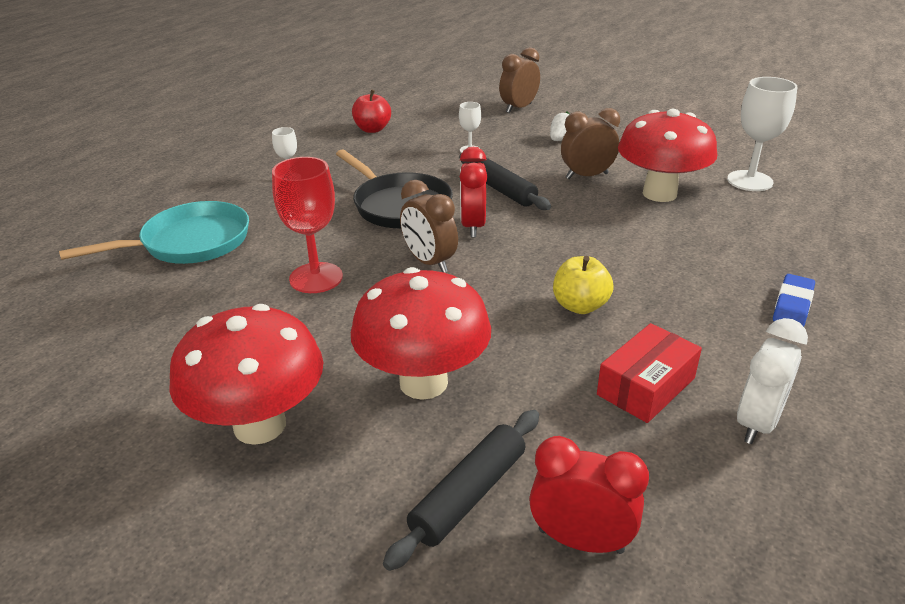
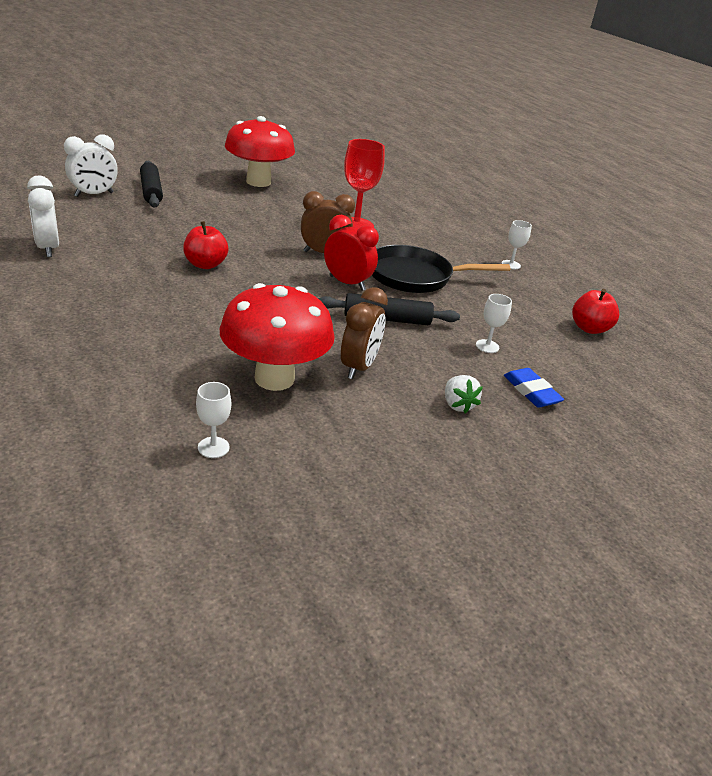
camera: 120 degrees right, 0 degrees up
(189, 243) = (445, 215): turquoise pan -> none
(423, 382) = (225, 210): red mushroom -> none
(518, 108) = (584, 434): brown clock -> none
(580, 306) = (205, 264): yellow apple -> red apple
(580, 540) = (94, 194): red clock -> white clock
(646, 386) = (121, 243): red box -> none
(749, 181) = (213, 447): white goblet -> white goblet, size x0.52
(792, 305) = (69, 319): blue eraser -> blue eraser (531, 391)

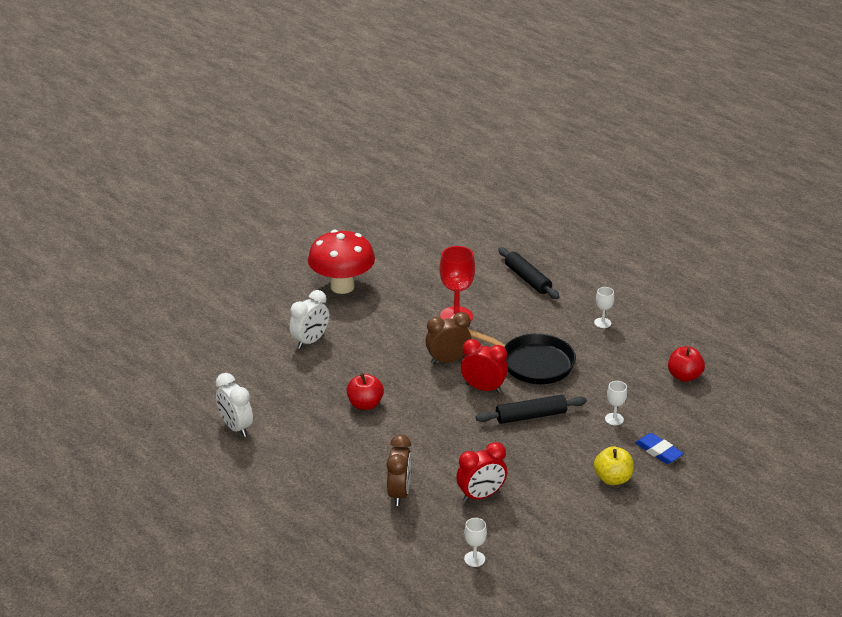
camera: 10 degrees left, 0 degrees up
(94, 194) = (219, 353): white clock -> white clock (310, 341)
(151, 191) = (262, 332): black rolling pin -> black rolling pin (527, 279)
(274, 378) = (481, 495): red mushroom -> red clock
(358, 367) = (532, 468): brown clock -> brown clock (399, 493)
(415, 276) = (532, 363): black pan -> black pan turned 135 degrees counterclockwise
(457, 405) = (612, 478): white strawberry -> yellow apple

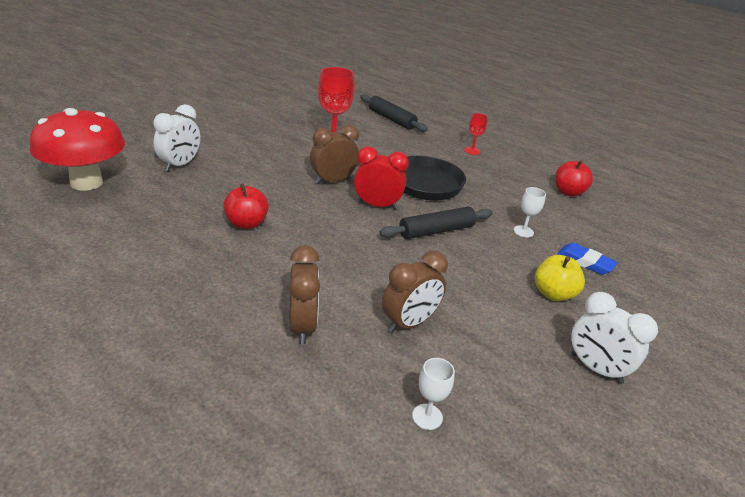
camera: 15 degrees left, 0 degrees up
(236, 427) = (78, 253): white clock -> white clock (595, 368)
(342, 286) = (214, 122): red mushroom -> red mushroom (86, 182)
(481, 495) = (409, 323): red clock -> brown clock
(602, 323) = (472, 151): white goblet -> red goblet

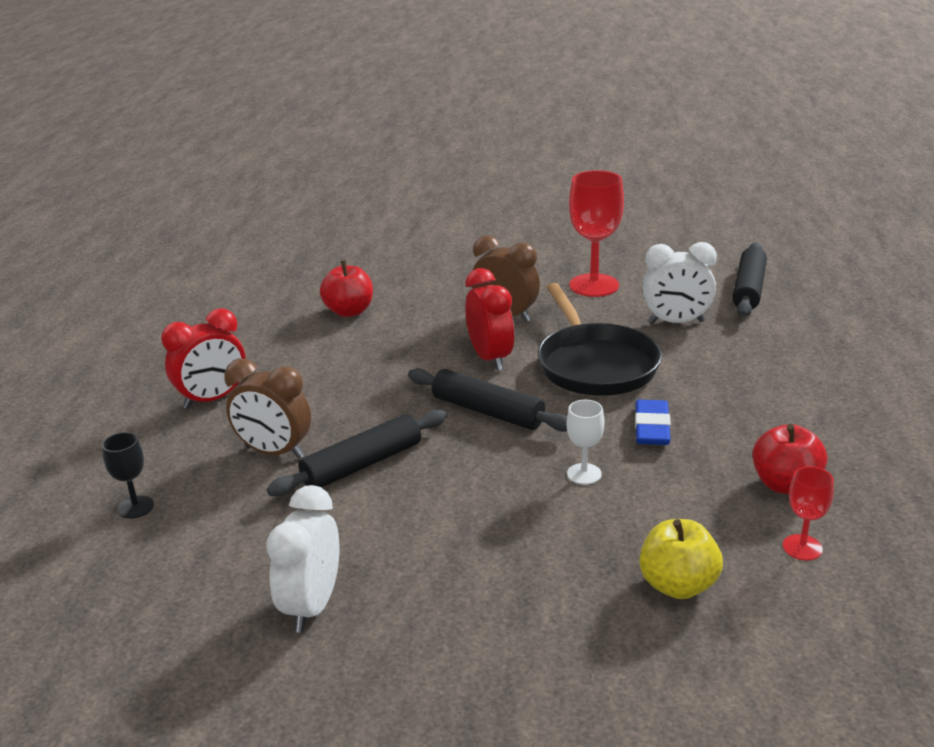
camera: 65 degrees right, 5 degrees down
(86, 182) = (321, 228): red mushroom -> none
(180, 165) = (411, 243): white clock -> white clock (676, 322)
(302, 326) = (213, 399): brown clock -> red clock
(427, 416) = (136, 507): white goblet -> black goblet
(455, 294) = (362, 464): none -> black rolling pin
(472, 151) = (770, 370): red goblet -> red goblet (802, 547)
(553, 294) = (448, 536): yellow apple -> yellow apple (678, 585)
(585, 262) = (572, 547): blue eraser -> blue eraser (651, 428)

